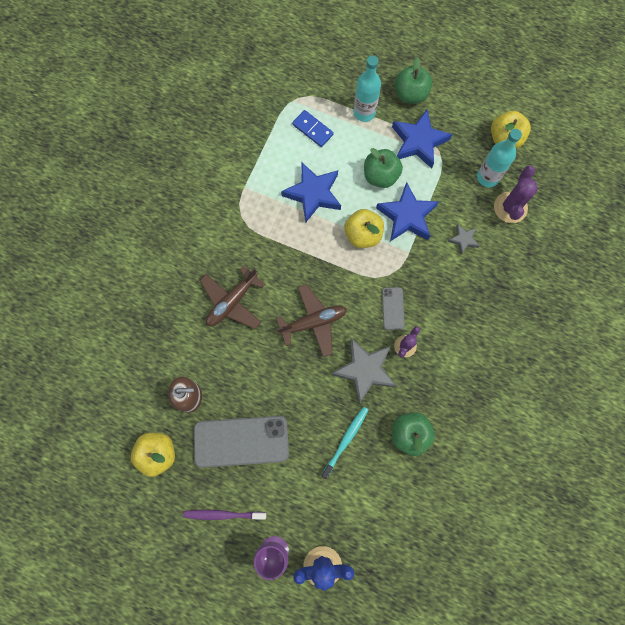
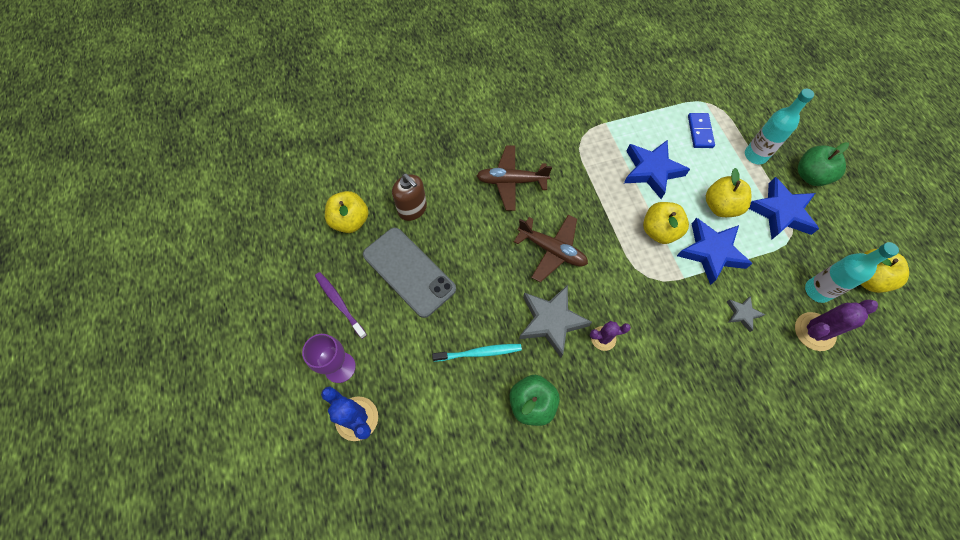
camera: 50 degrees right, 10 degrees down
(380, 176) = (720, 206): green apple -> yellow apple
(393, 308) = (624, 302): grey phone -> none

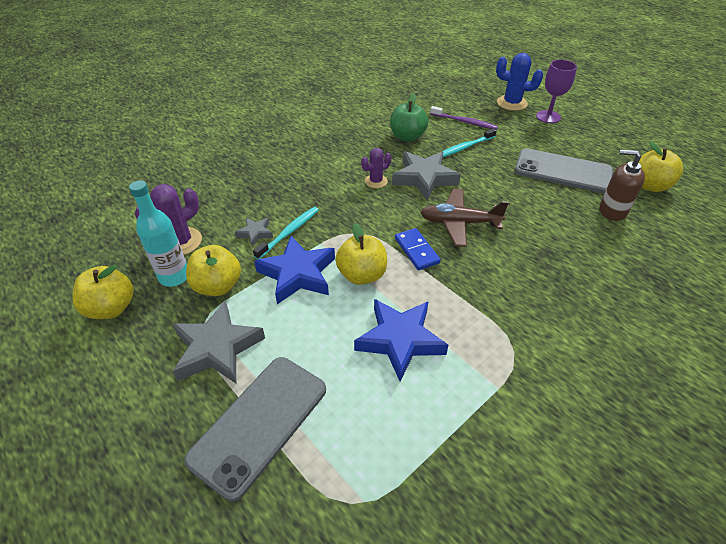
camera: 155 degrees right, 20 degrees down
(339, 303) = (589, 141): purple toothbrush -> purple toothbrush (465, 122)
(511, 181) = (549, 267): brown plane -> none
(700, 132) = (355, 431): blue domino -> blue domino (416, 250)
(709, 302) = (289, 232): none -> turquoise toothbrush
(720, 206) = (298, 327): yellow apple -> yellow apple (218, 286)
(755, 155) = (259, 423): turquoise bottle -> grey phone
(780, 212) = (217, 348): blue star -> grey star
(810, 176) = (170, 421): green apple -> none

